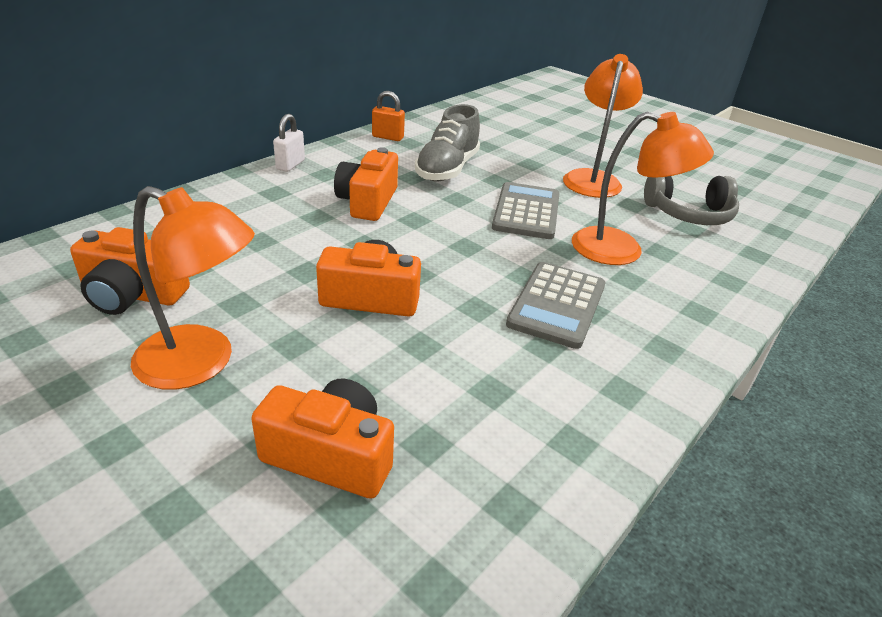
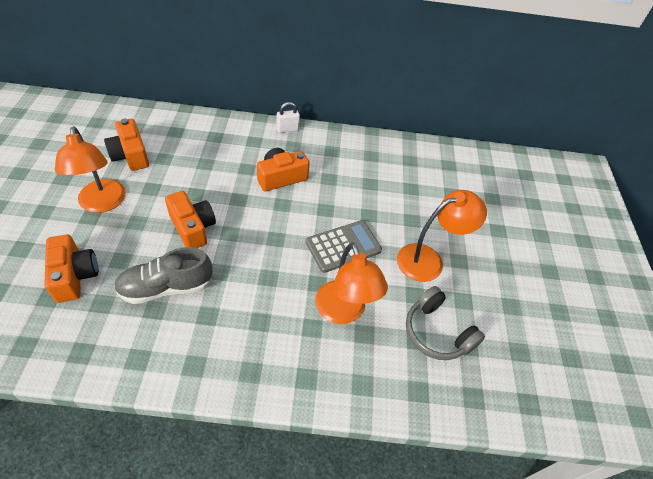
camera: 50 degrees right, 15 degrees up
(388, 137) = (366, 144): orange padlock -> none
(447, 169) = (356, 187): grey shoe -> grey shoe (166, 287)
(557, 305) = (251, 304): grey calculator -> none

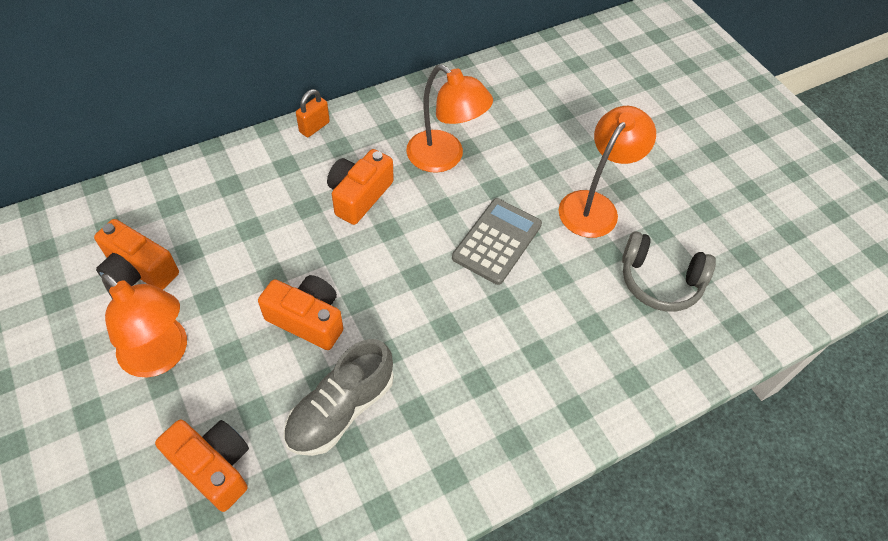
camera: 30 degrees left, 5 degrees up
(287, 129) = (314, 127): white padlock -> orange padlock
(343, 312) = (555, 316): orange lamp -> orange lamp (444, 158)

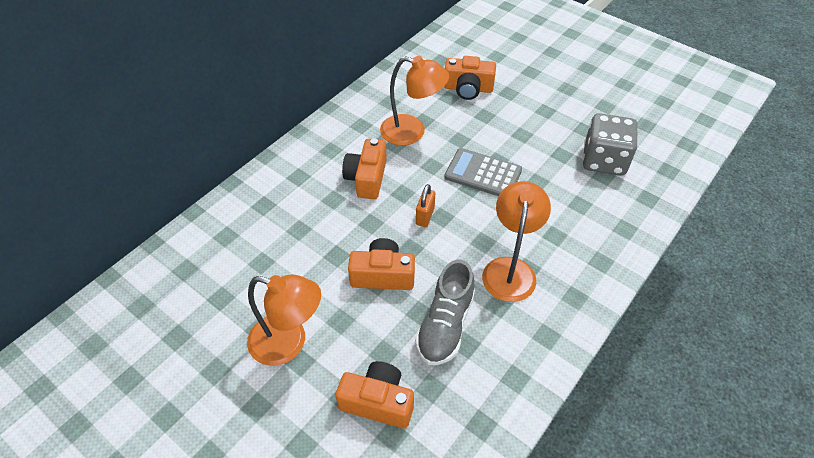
camera: 20 degrees left, 5 degrees down
(138, 271) = (230, 291): orange camera -> orange camera (468, 89)
(314, 127) = (303, 143): orange padlock -> orange padlock (425, 216)
(497, 241) = (483, 174): grey calculator -> grey calculator turned 75 degrees counterclockwise
(594, 205) = (533, 128): orange lamp -> orange lamp (510, 269)
(659, 281) = (604, 160): grey headphones -> grey dice

